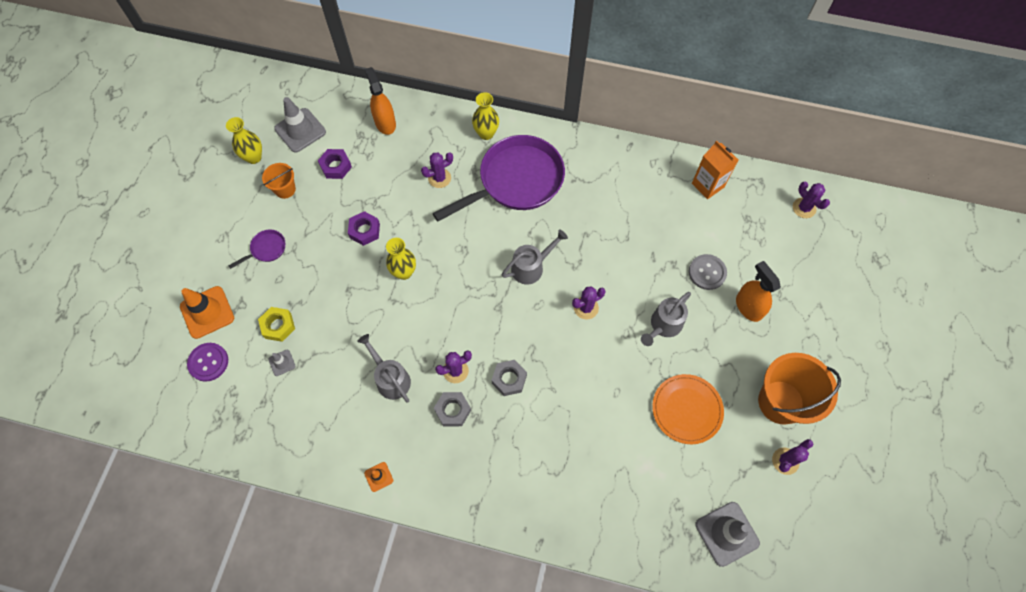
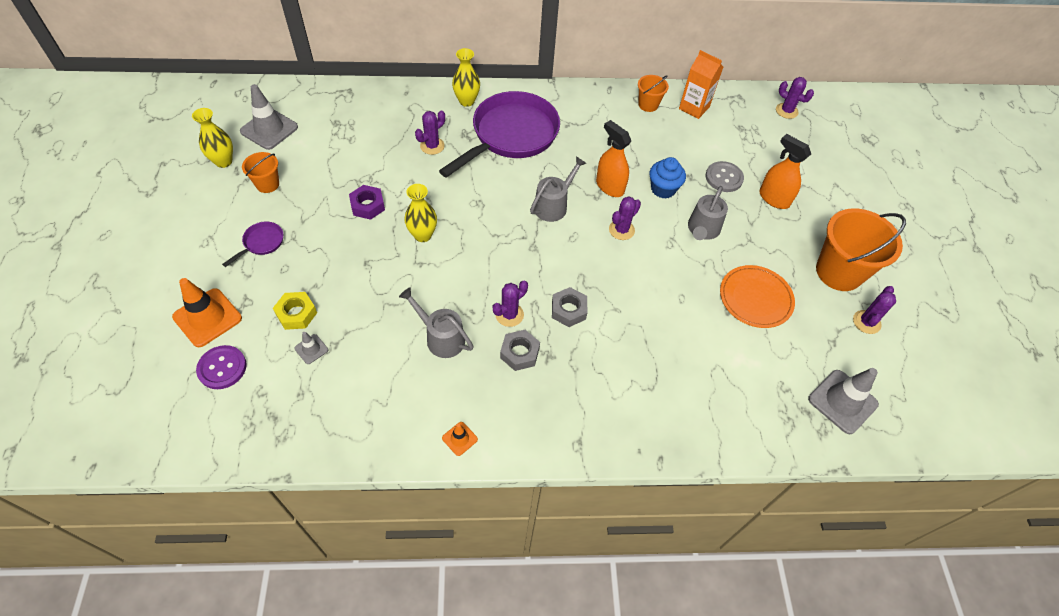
camera: 20 degrees left, 10 degrees down
(336, 166) = (318, 154): purple nut -> none
(385, 123) = (359, 108): orange spray bottle -> orange spray bottle (609, 186)
(642, 272) = (663, 189): none -> blue cupcake
(662, 172) = (648, 105): none -> orange bucket

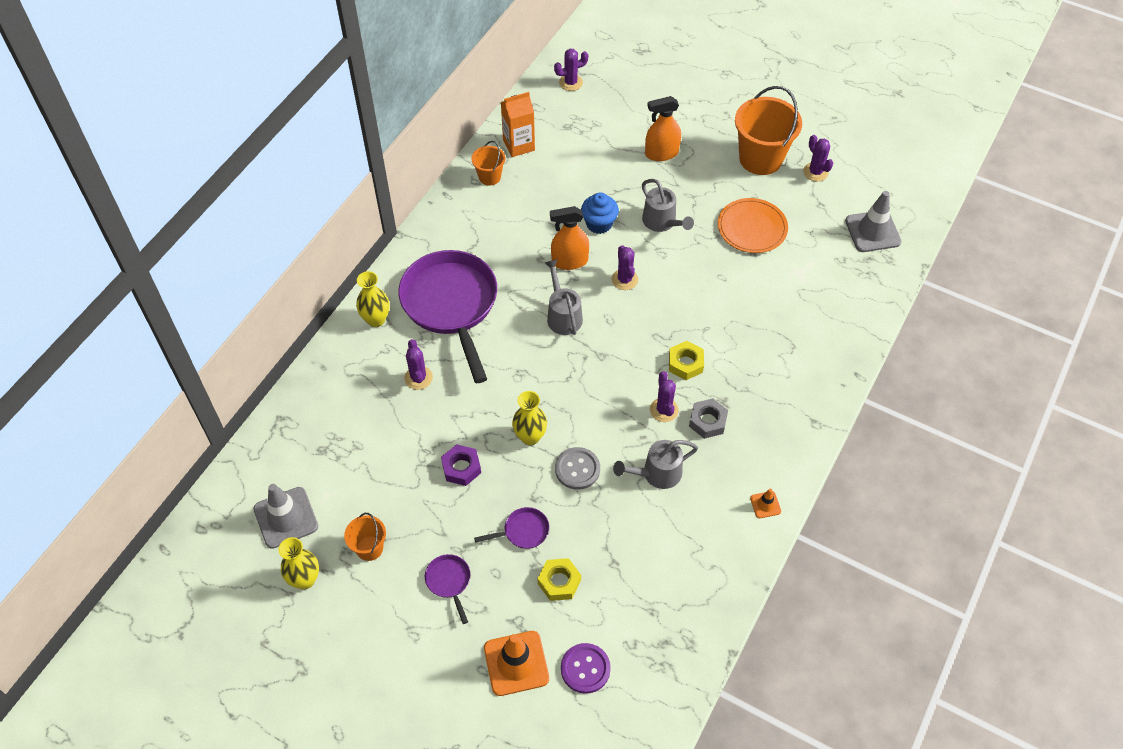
camera: 55 degrees left, 0 degrees up
(311, 349) = (608, 584): grey traffic cone -> none
(331, 269) = (523, 531): none -> purple pan
(568, 310) = (685, 363): grey nut -> yellow nut
(724, 178) = (616, 173): grey button -> grey button (577, 469)

